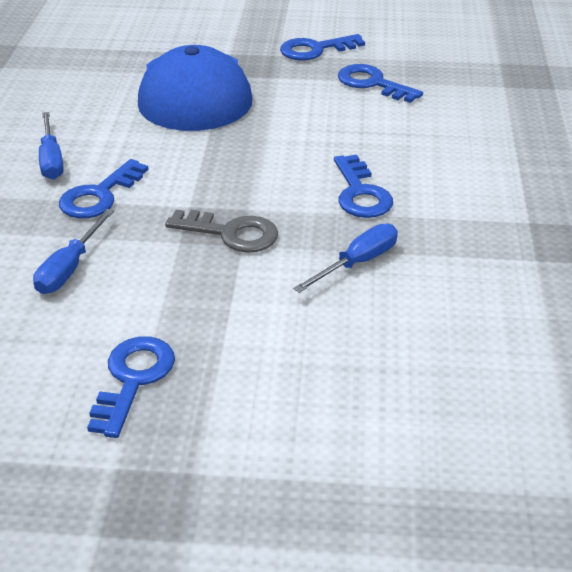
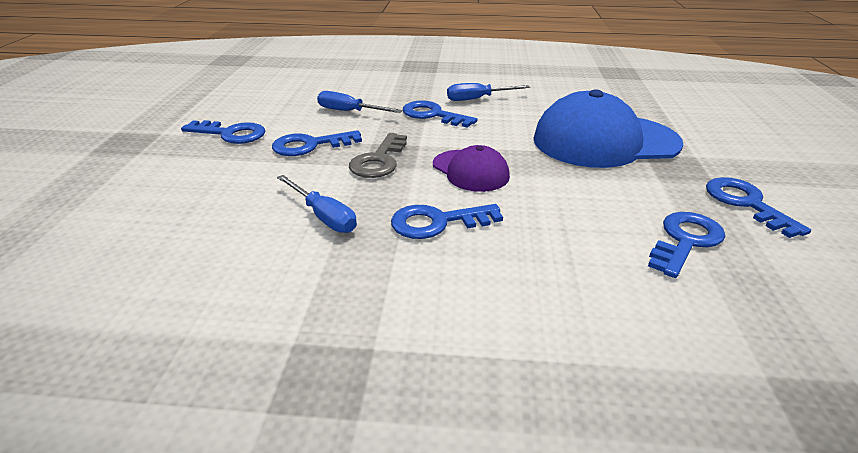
camera: 90 degrees right, 5 degrees down
(183, 293) = (310, 145): none -> blue key
(258, 172) = (470, 171): none -> purple cap

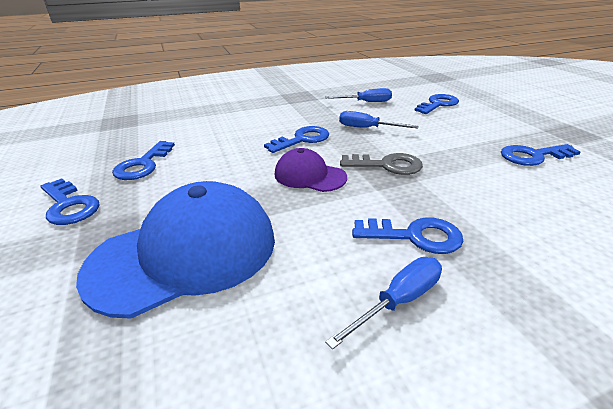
camera: 155 degrees right, 0 degrees up
(310, 145) = (457, 163): blue key -> blue key (438, 104)
(349, 111) = (505, 211): blue screwdriver -> blue screwdriver (366, 102)
(379, 161) = (387, 165): grey key -> grey key turned 105 degrees clockwise

